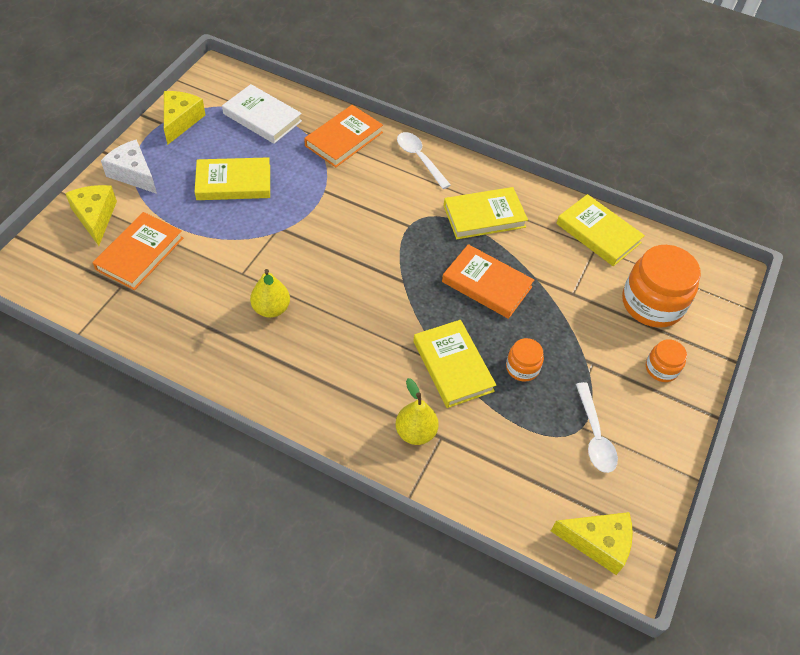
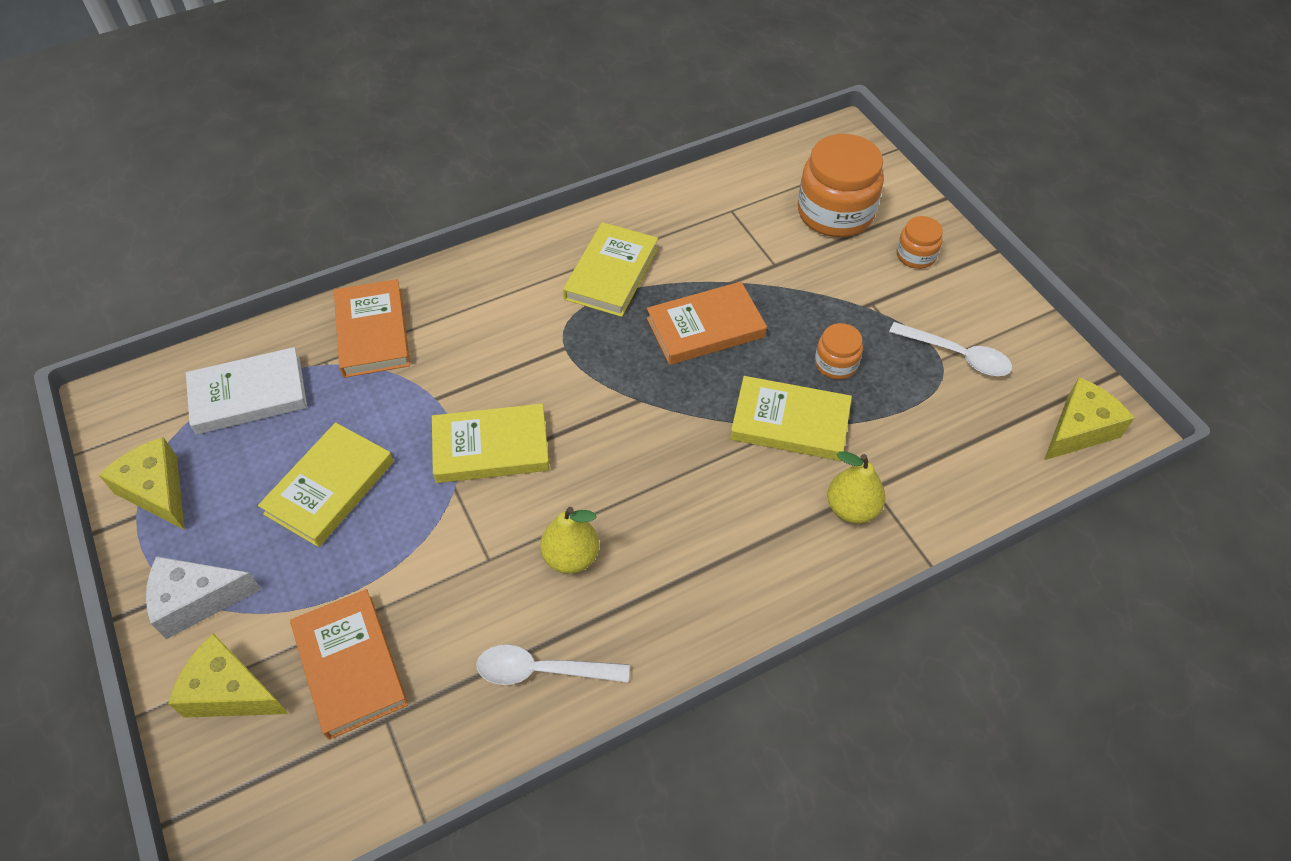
camera: 50 degrees left, 0 degrees up
(419, 159) = (475, 280): white spoon -> white spoon (542, 670)
(598, 233) = (715, 197): yellow book -> yellow book (491, 447)

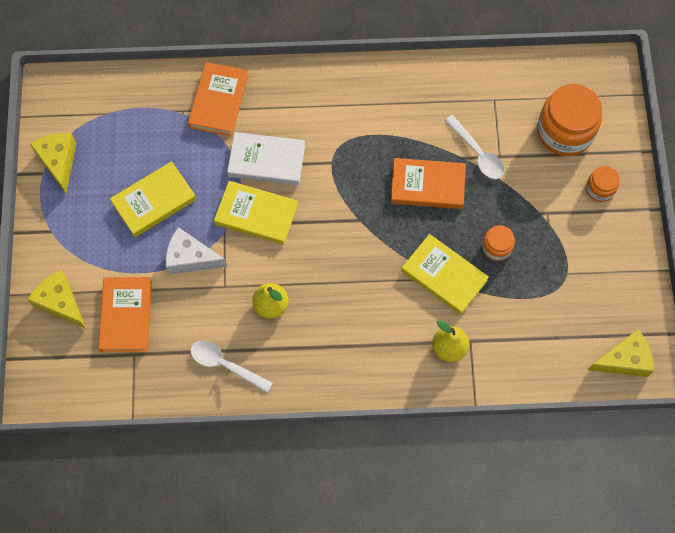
camera: 25 degrees right, 15 degrees up
(196, 600) = (59, 241): white cheese -> white cheese (190, 258)
(249, 395) = (130, 117): white book -> white book (266, 161)
(611, 273) = (387, 118): yellow book -> none
(957, 355) = (579, 275): white spoon -> white spoon (477, 153)

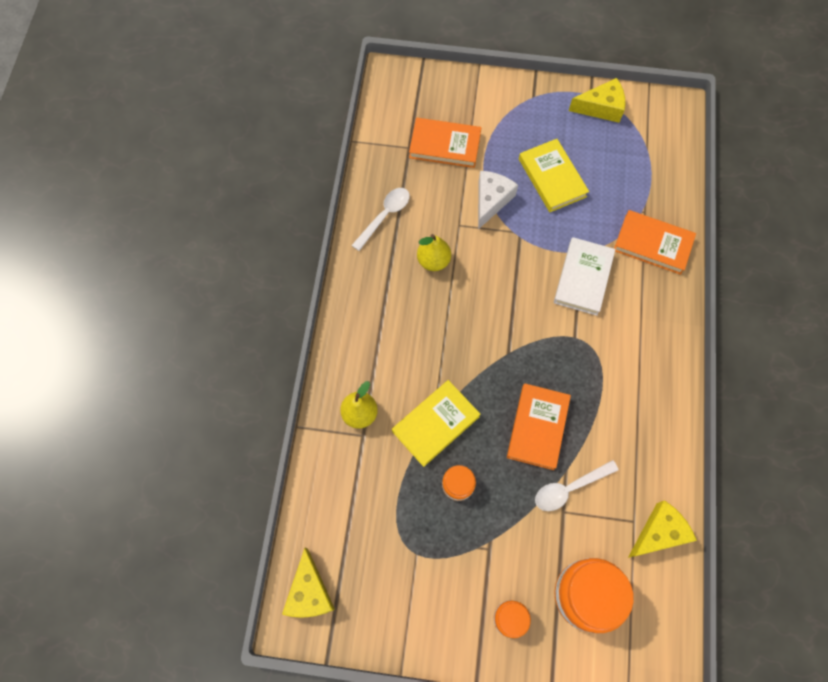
camera: 100 degrees right, 0 degrees up
(60, 302) = (466, 98): yellow cheese -> yellow cheese (659, 533)
(256, 214) = (527, 261): yellow book -> none

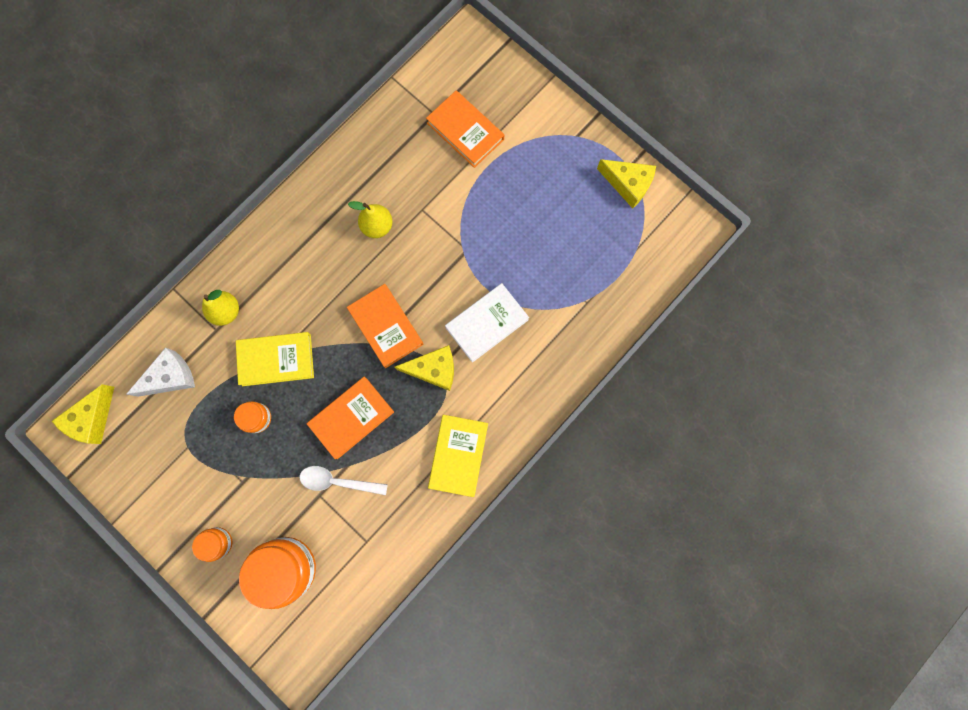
camera: 35 degrees right, 10 degrees up
(384, 216) = (368, 161): white spoon -> none
(491, 201) = (465, 206): white cheese -> white cheese (171, 377)
(552, 178) = (532, 220): yellow book -> yellow book (458, 455)
(652, 244) = (569, 335): orange book -> orange book (386, 327)
(659, 533) = (377, 564): yellow cheese -> yellow cheese (434, 369)

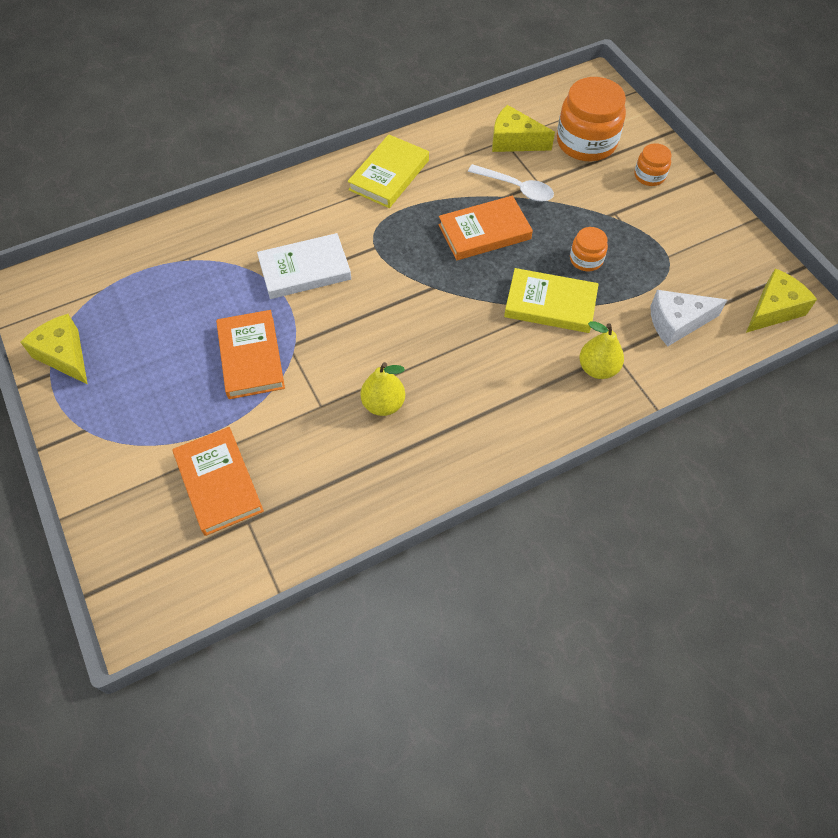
camera: 160 degrees left, 20 degrees down
(386, 327) = (416, 299): orange book -> orange book (251, 357)
(434, 369) = (381, 247): yellow cheese -> yellow cheese (514, 141)

